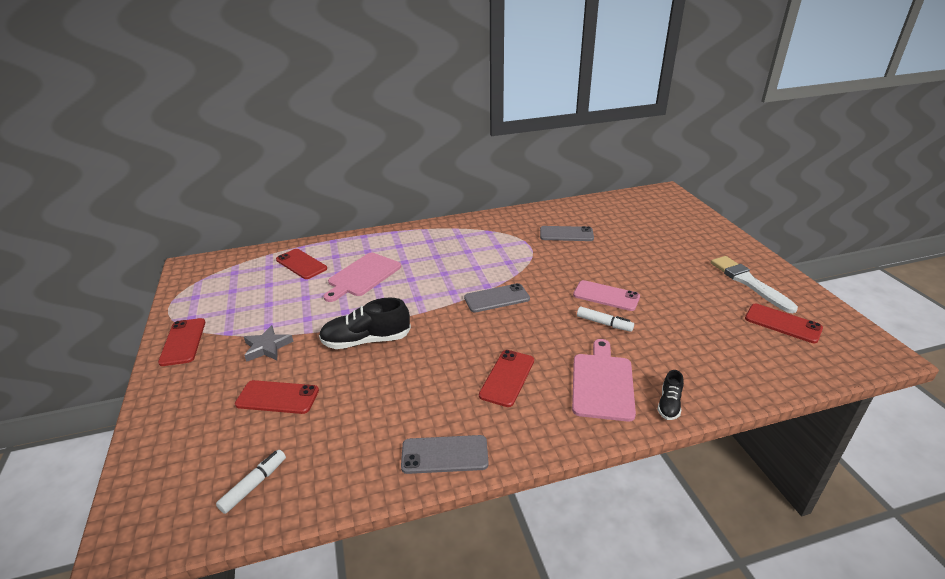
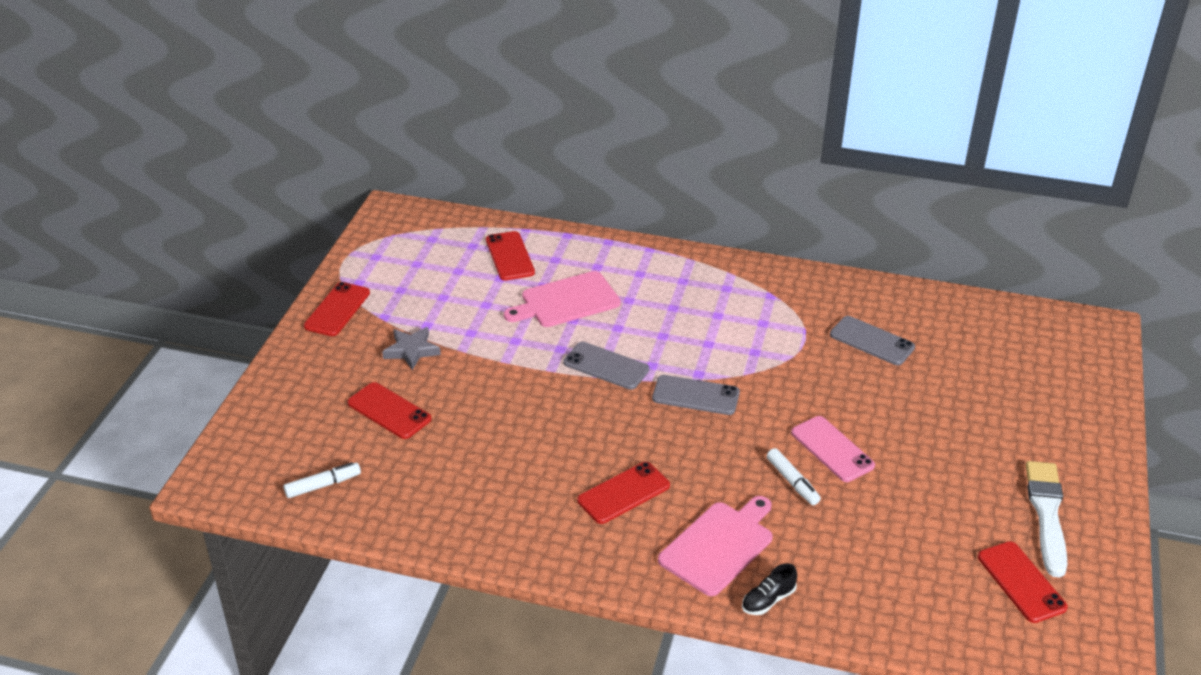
camera: 30 degrees right, 5 degrees up
(366, 340) = (513, 386): black shoe -> none
(444, 455) = (500, 538): grey phone -> grey phone (606, 366)

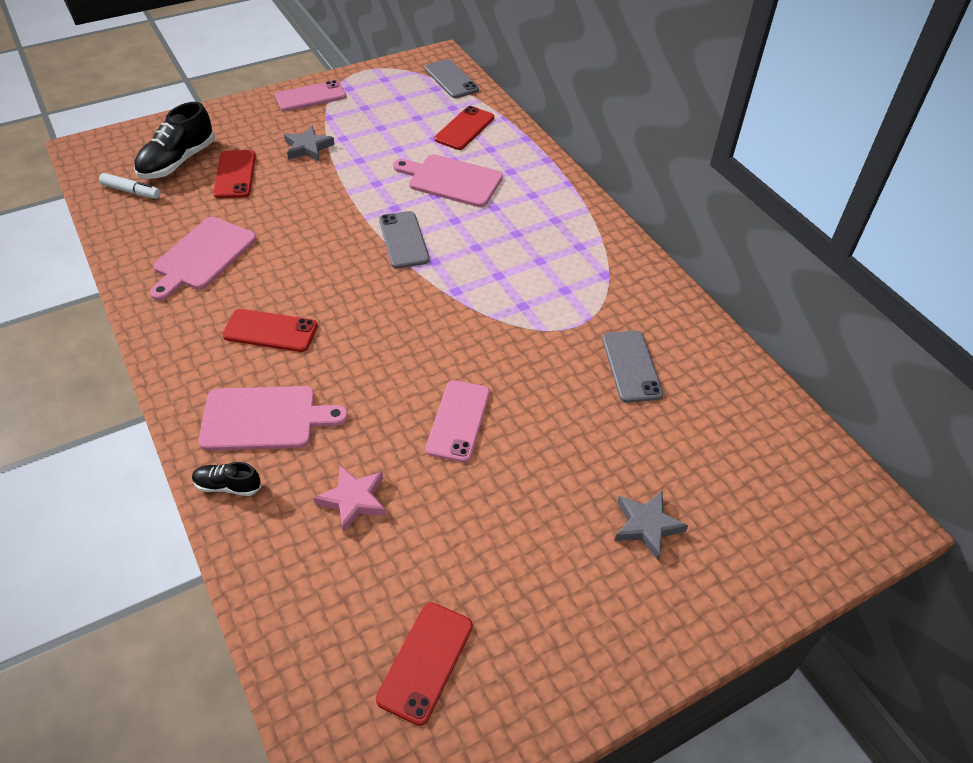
camera: 45 degrees right, 10 degrees up
(318, 435) = (178, 162): none -> black shoe
(337, 309) = (311, 96): red phone -> pink phone
(478, 485) = (202, 256): none -> pink cutting board
(695, 395) = (428, 304): grey phone -> grey phone (451, 79)
(792, 482) = (388, 419): white marker -> none
(851, 541) = (354, 500): none -> pink star
(1011, 421) = (647, 526): none -> grey star
(1046, 514) = (545, 629): white brush -> none

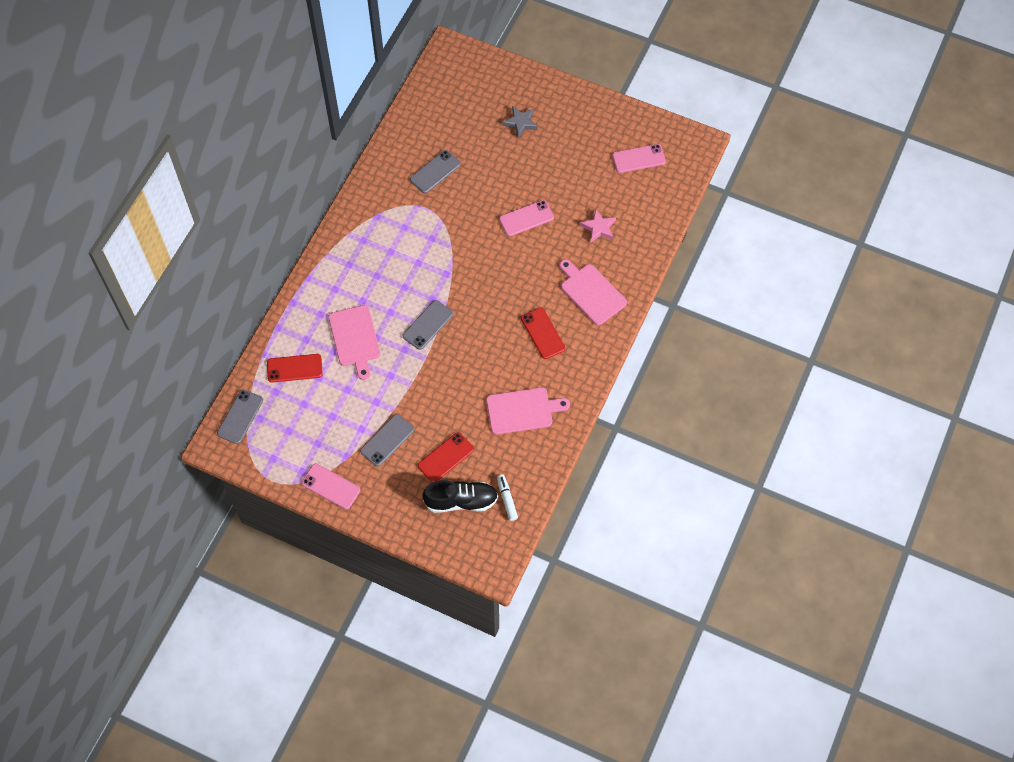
camera: 125 degrees left, 15 degrees up
(228, 486) = (633, 277): black shoe -> none
(308, 148) = (387, 440): grey star -> grey phone
(425, 662) = (638, 158): red phone -> pink phone

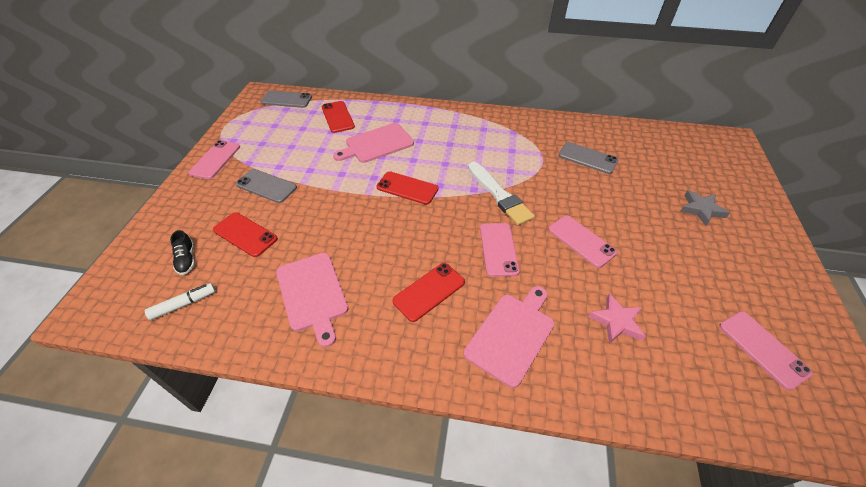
camera: 75 degrees right, 15 degrees down
(428, 325) = (407, 188): grey phone -> red phone
(459, 257) = (499, 195): none -> white brush
(461, 501) = (187, 259): black shoe -> black shoe, size x0.52
(517, 276) = (498, 249): none -> pink phone

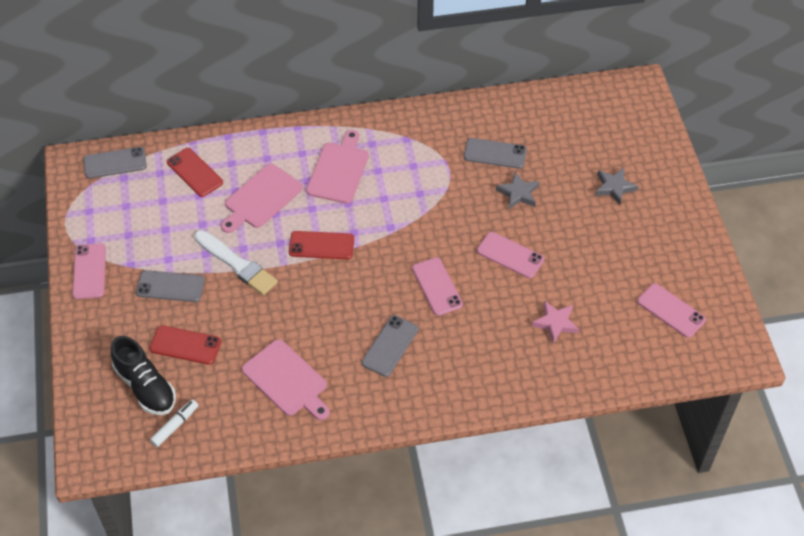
camera: 20 degrees left, 5 degrees up
(187, 259) = (145, 386): black shoe -> black shoe, size x1.91
(429, 291) = (390, 346): red phone -> grey phone
(499, 195) = (418, 226): white brush -> white brush (237, 264)
(512, 335) = (473, 361): pink cutting board -> pink cutting board (339, 170)
(602, 192) = (518, 193): none -> grey star

